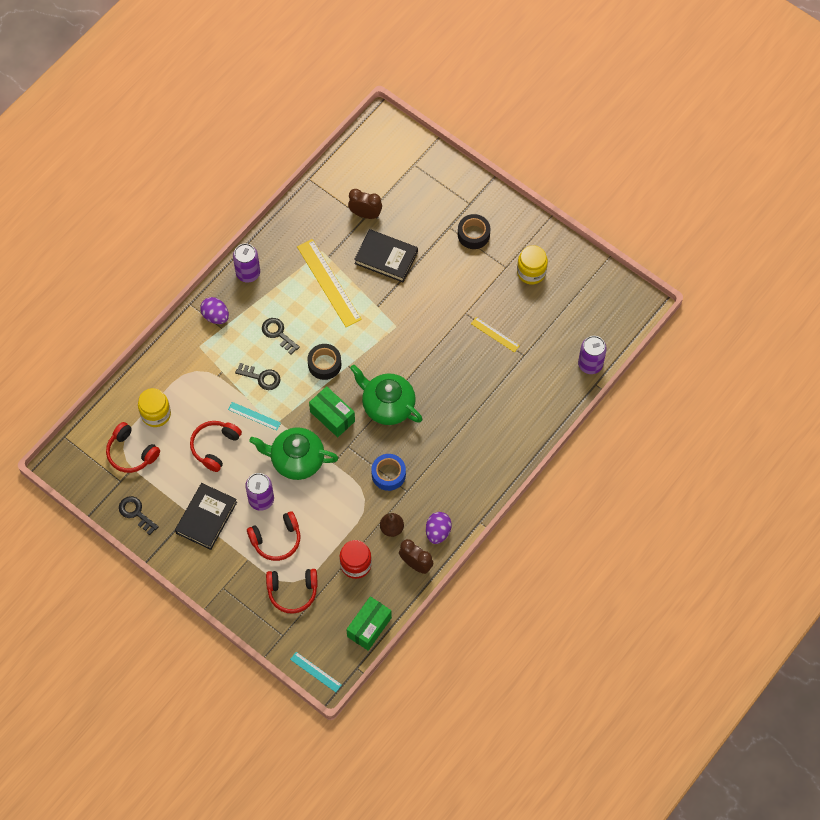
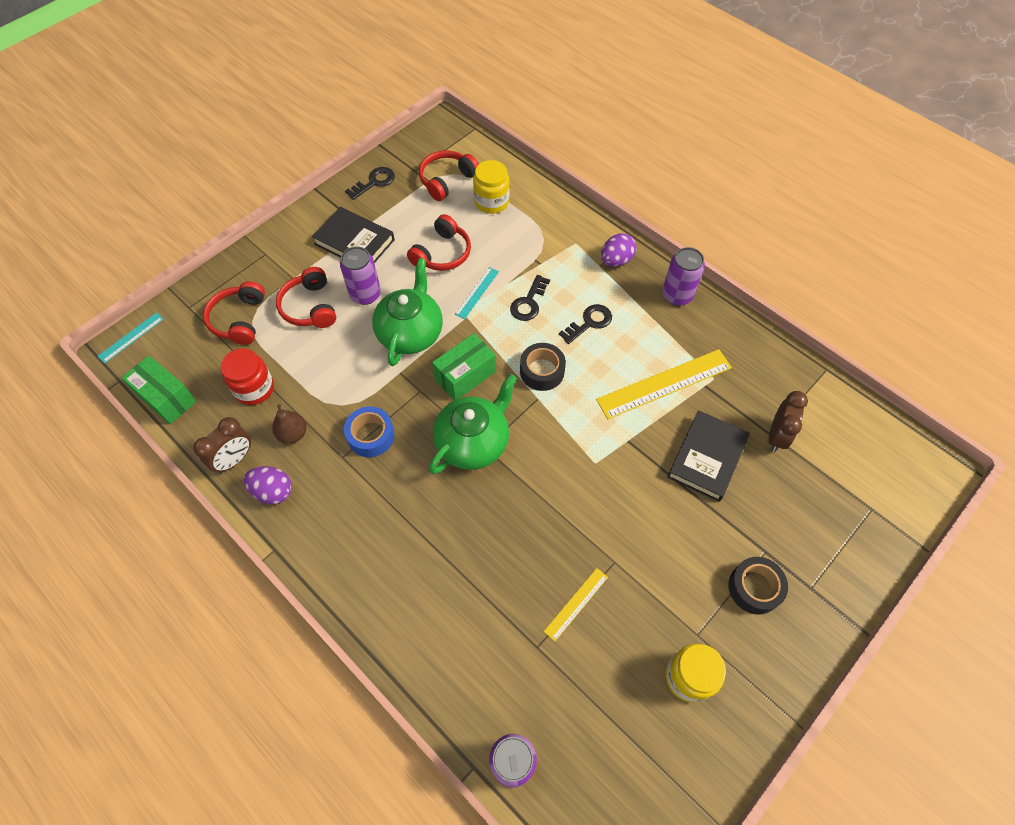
camera: 95 degrees right, 5 degrees down
(215, 447) = (442, 253): red headphones -> red headphones turned 90 degrees clockwise

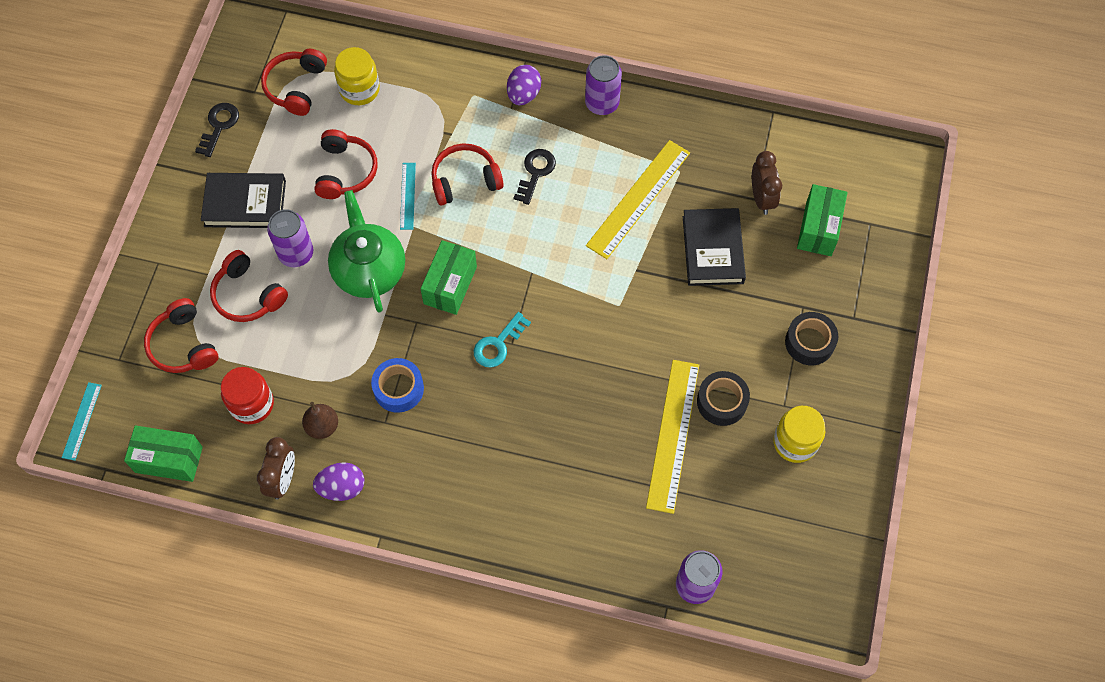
camera: 30 degrees left, 5 degrees up
(473, 442) = (498, 344): green teapot -> turquoise key
(529, 302) = (465, 180): black key -> red headphones
(542, 371) = (520, 244): black tape -> black tape (722, 402)
(576, 604) = (673, 435): yellow ruler -> yellow ruler, size x1.95
(818, 488) = (818, 228): none -> green box

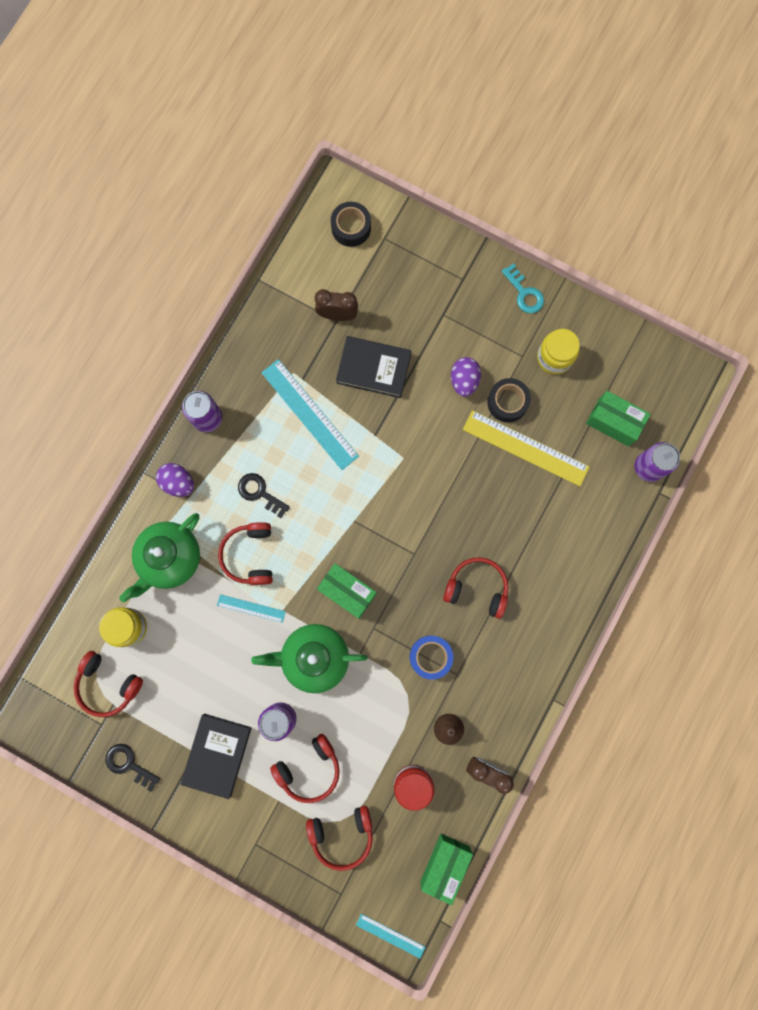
camera: 75 degrees left, 15 degrees up
(342, 487) = (505, 722): purple egg -> purple egg (464, 380)
(345, 171) = (210, 658): red headphones -> red headphones (477, 588)
(441, 107) = (170, 558): none -> green teapot
(498, 344) = (412, 565): turquoise key -> turquoise key (524, 293)
(639, 199) = (310, 414): yellow ruler -> turquoise ruler
(809, 342) = (475, 319): black tape -> black tape (351, 228)
(818, 228) = (377, 279): green box -> green box (613, 422)

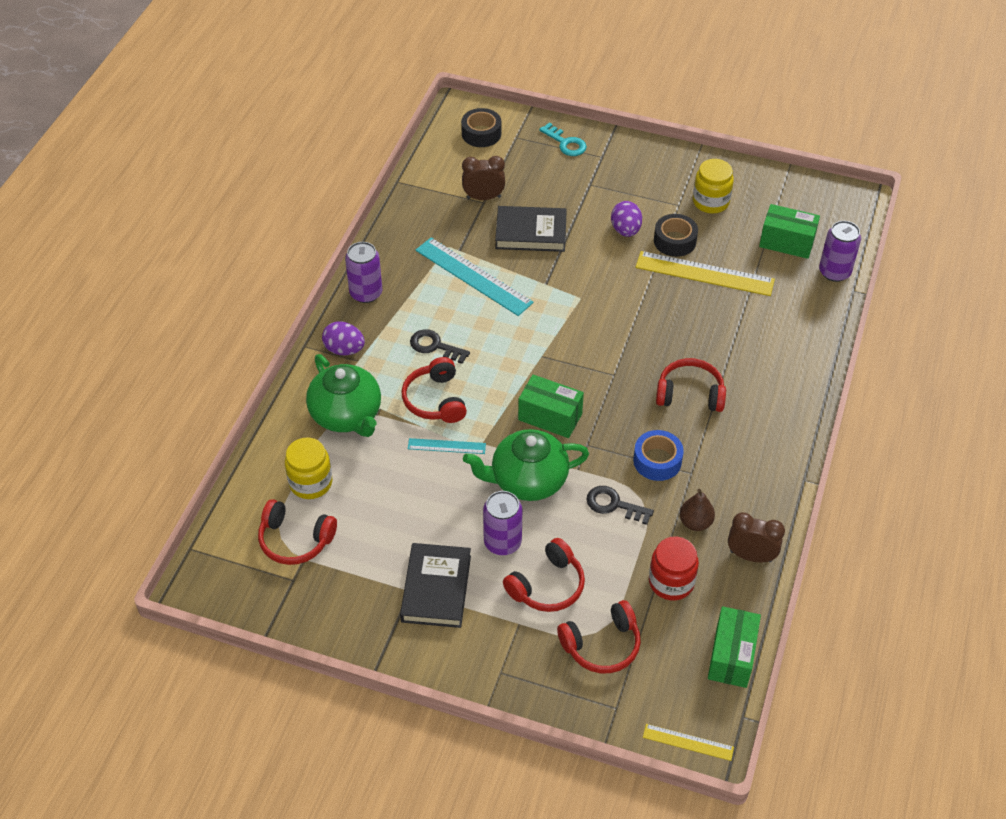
camera: 10 degrees left, 30 degrees down
(129, 764) = (332, 614): black key -> black key (614, 505)
(170, 558) = (347, 415): green teapot -> green teapot turned 60 degrees counterclockwise
(390, 935) = (688, 742): turquoise ruler -> yellow ruler
(524, 293) = (665, 159): turquoise key -> turquoise key (565, 143)

